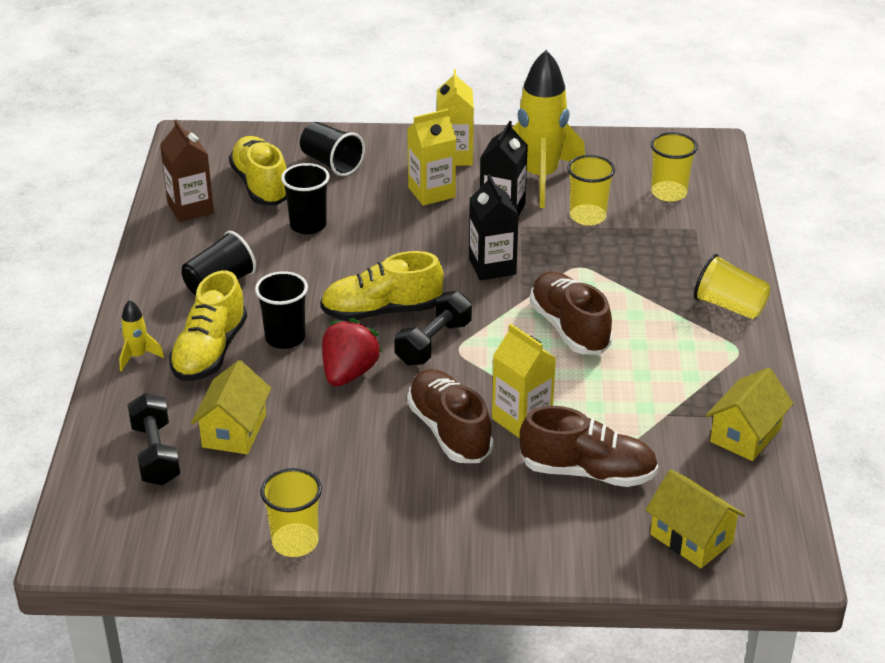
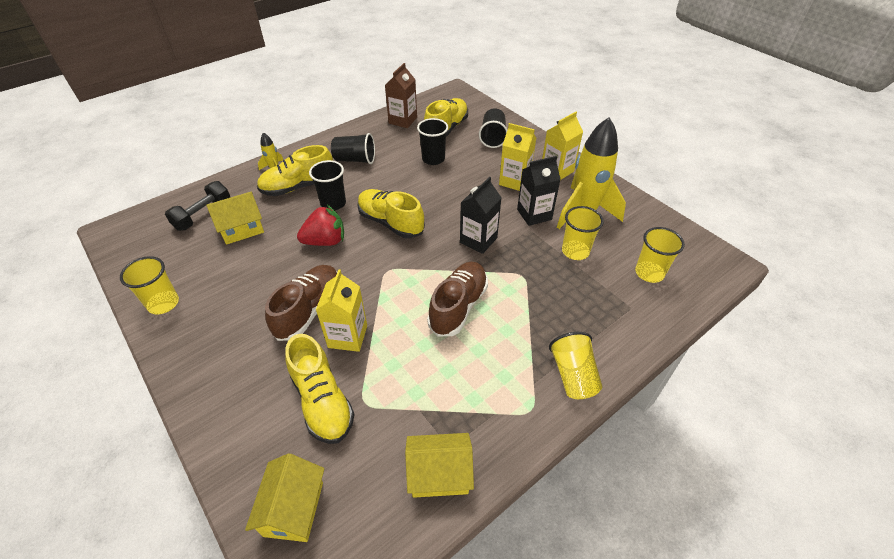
camera: 50 degrees right, 10 degrees up
(433, 343) = (383, 257): black dumbbell -> none
(588, 472) = (322, 401): brown shoe -> yellow shoe

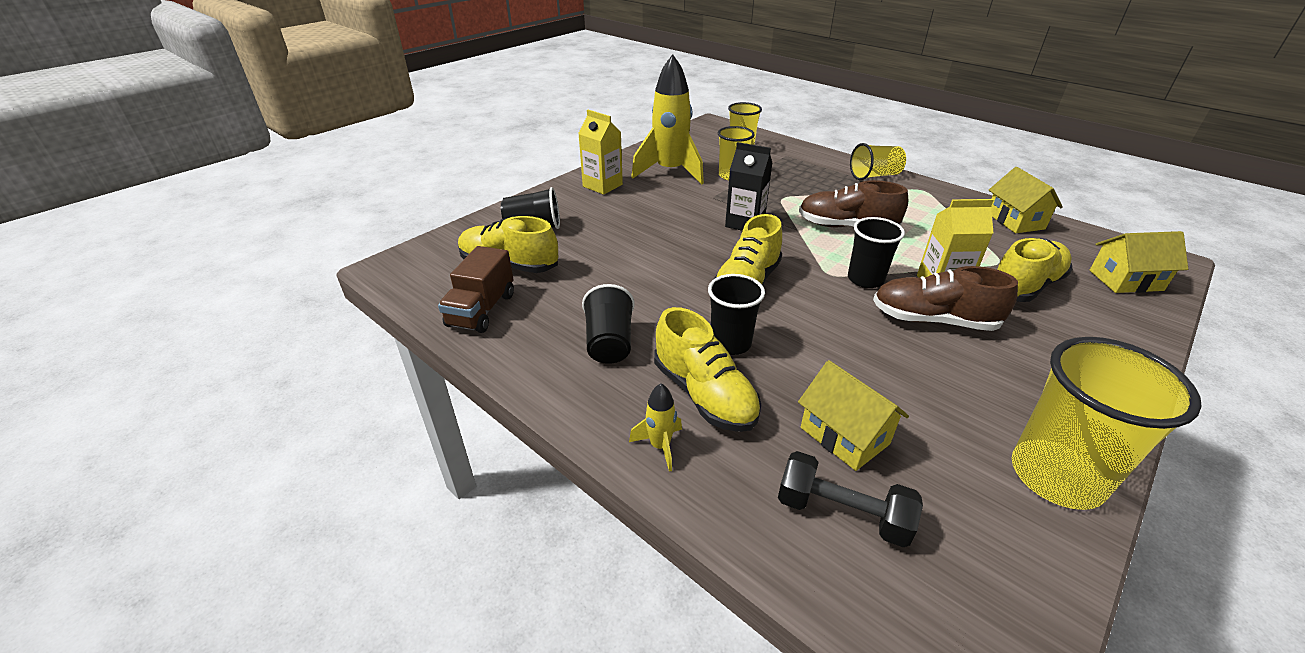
camera: 100 degrees left, 10 degrees down
(163, 303) = (1056, 476): yellow cup -> yellow cup, size x1.63
(325, 241) = (813, 333): red strawberry -> none
(403, 120) = (481, 310): brown carton -> brown truck
(433, 159) = (593, 268): black cup -> black cup (865, 279)
(514, 181) = (629, 208): yellow carton -> none
(534, 214) = (686, 195): black carton -> none

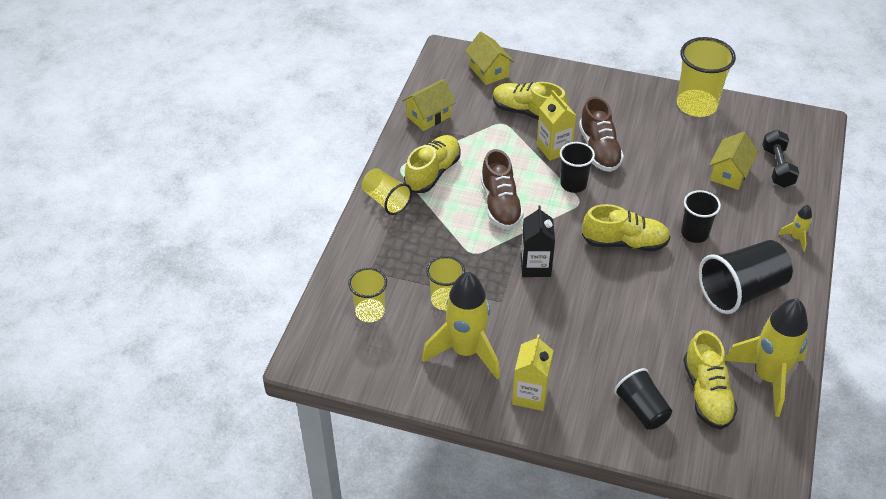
camera: 115 degrees left, 10 degrees up
(481, 310) = (768, 377): brown truck -> yellow rocket
(609, 343) = (741, 291): black cup -> black cup, size x1.63
(704, 394) = (746, 232): yellow shoe -> yellow shoe (433, 172)

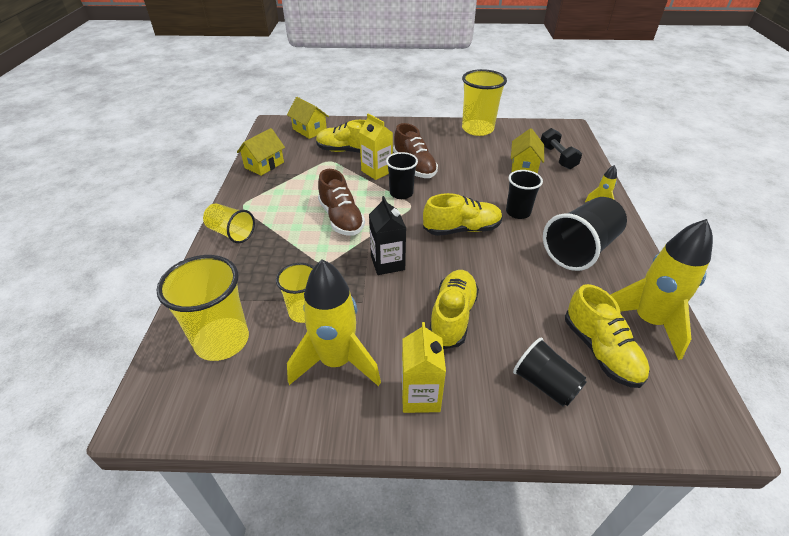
camera: 15 degrees left, 5 degrees down
(370, 312) = (222, 341): yellow cup -> yellow cup, size x1.63
(433, 172) = (274, 204): yellow shoe -> yellow shoe (452, 316)

